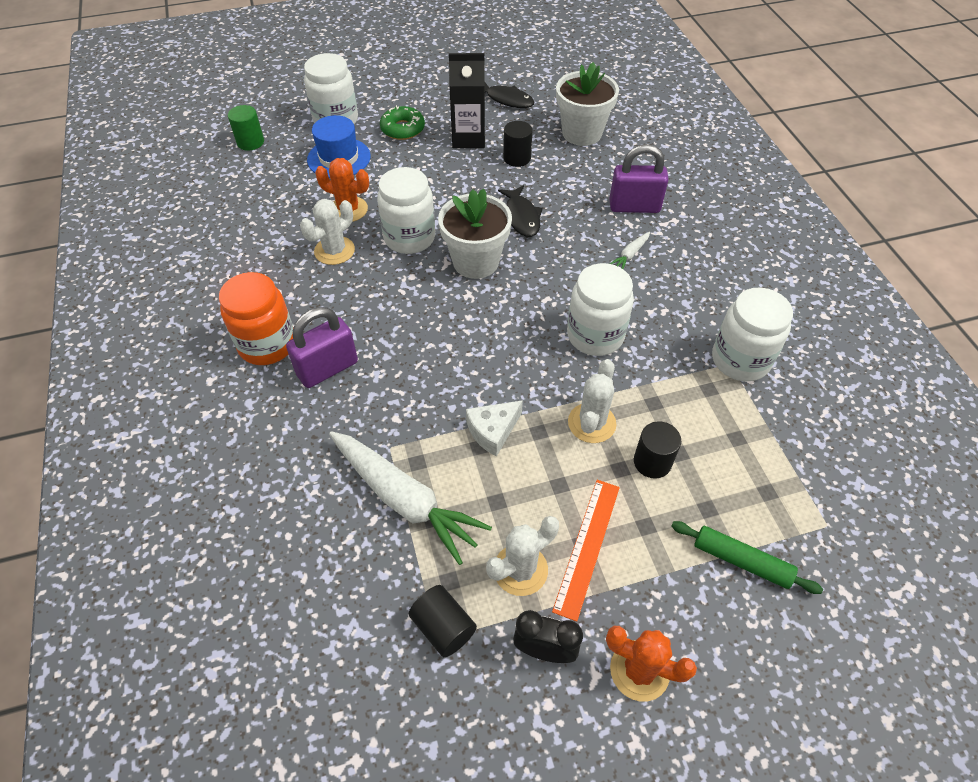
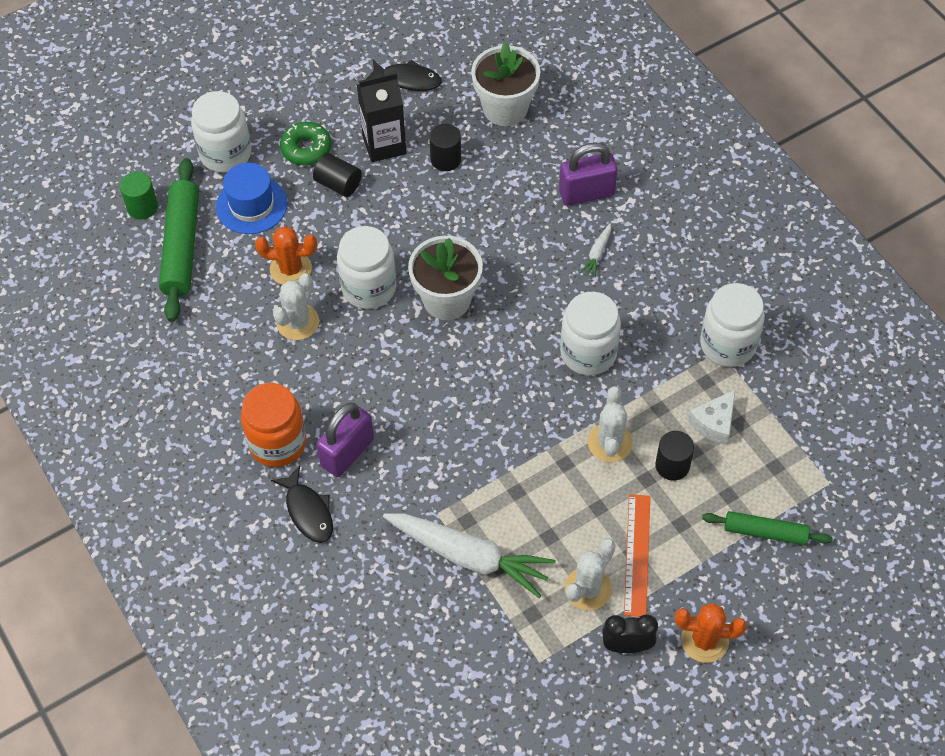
camera: 15 degrees left, 5 degrees up
(266, 175) = (182, 246): none -> green rolling pin
(443, 627) = (541, 651): black cylinder -> black cylinder (338, 184)
(492, 431) = (524, 474): white cheese -> white cheese (714, 423)
(522, 217) = (475, 234): black fish -> black fish (308, 511)

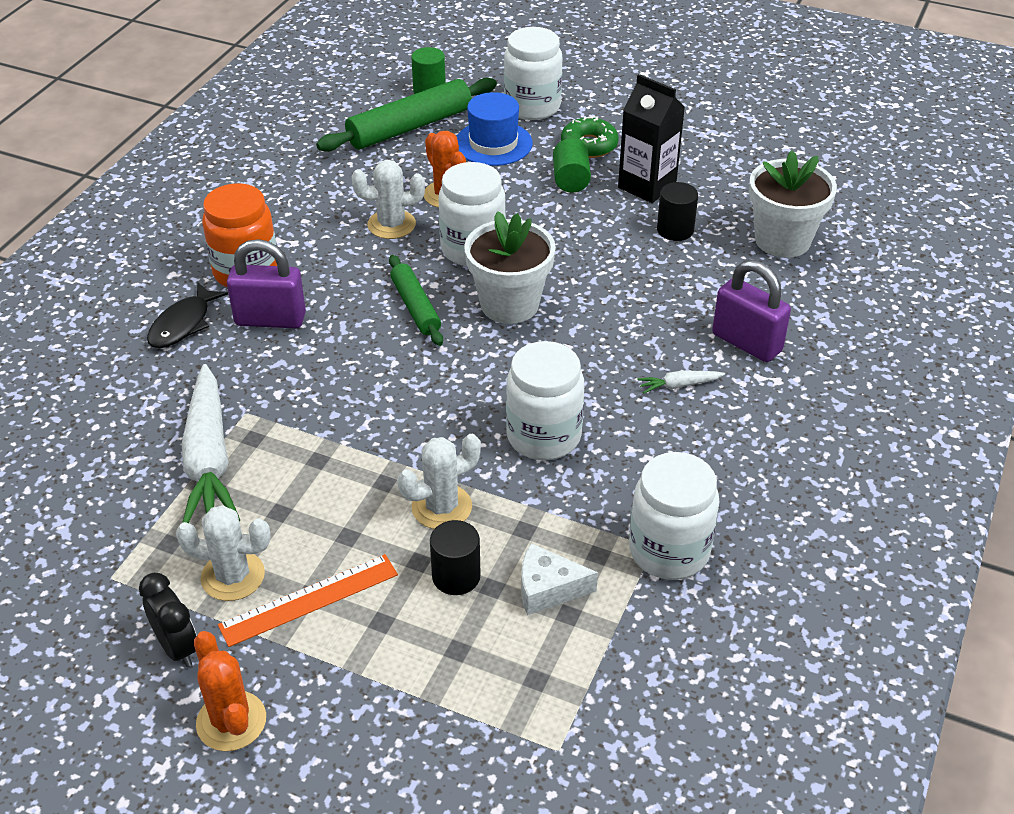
camera: 55 degrees right, 15 degrees down
(338, 184) = (570, 180): black cylinder -> green cylinder
(408, 79) = (738, 167): black fish -> none
(765, 532) = (431, 713): green rolling pin -> green rolling pin (415, 307)

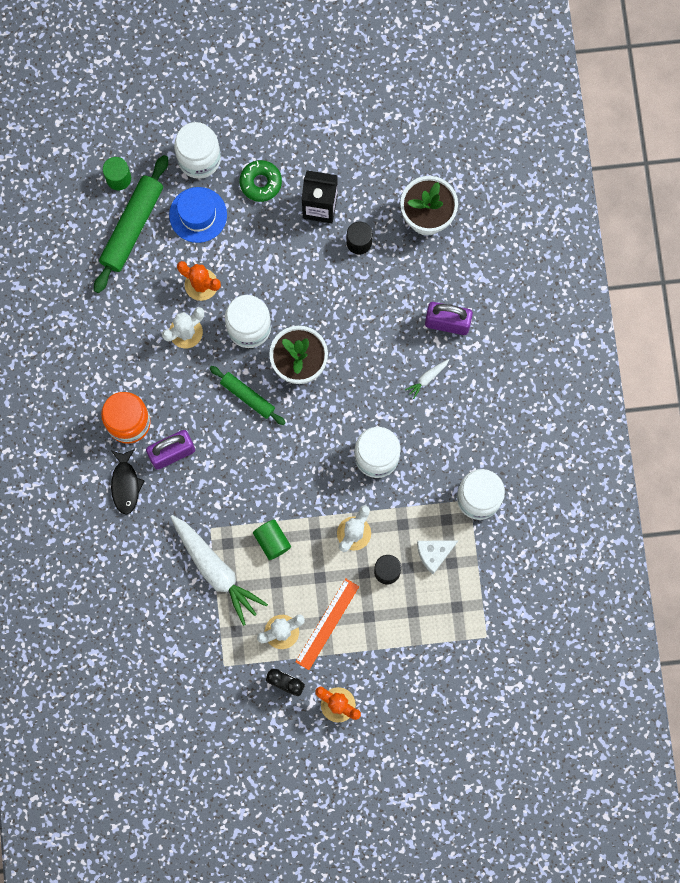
camera: 30 degrees left, 35 degrees up
(570, 180) = (269, 226): green cylinder -> green cylinder (272, 541)

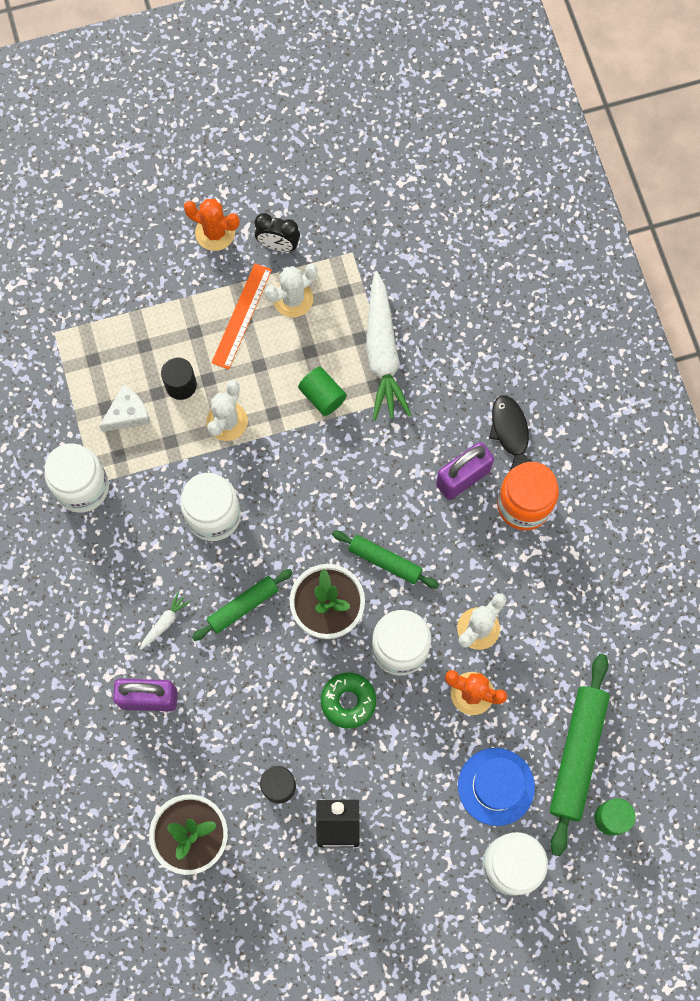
camera: 170 degrees right, 5 degrees down
(215, 570) = (382, 353): white carrot -> white carrot turned 135 degrees counterclockwise
(260, 183) = (423, 846): green donut -> green donut (348, 701)
(364, 380) = (243, 606): none -> green rolling pin

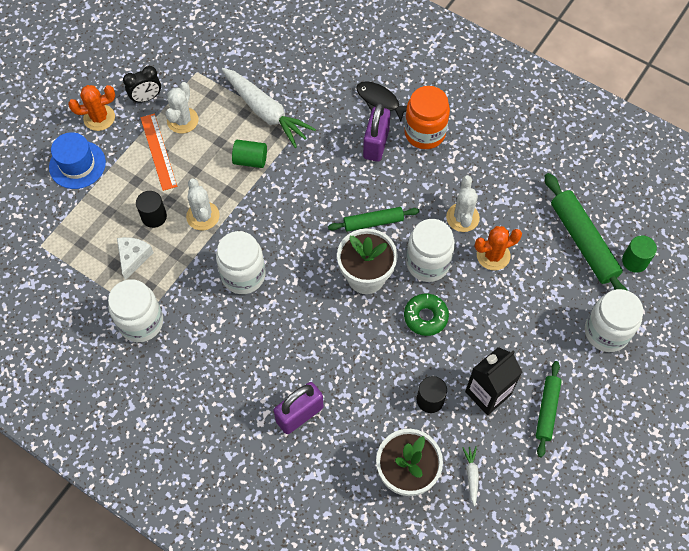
camera: 40 degrees left, 10 degrees down
(164, 622) = (268, 361): white carrot -> white carrot (471, 475)
(243, 606) = (310, 313): green rolling pin -> green rolling pin (547, 410)
(496, 786) = (556, 295): blue hat -> blue hat (77, 165)

